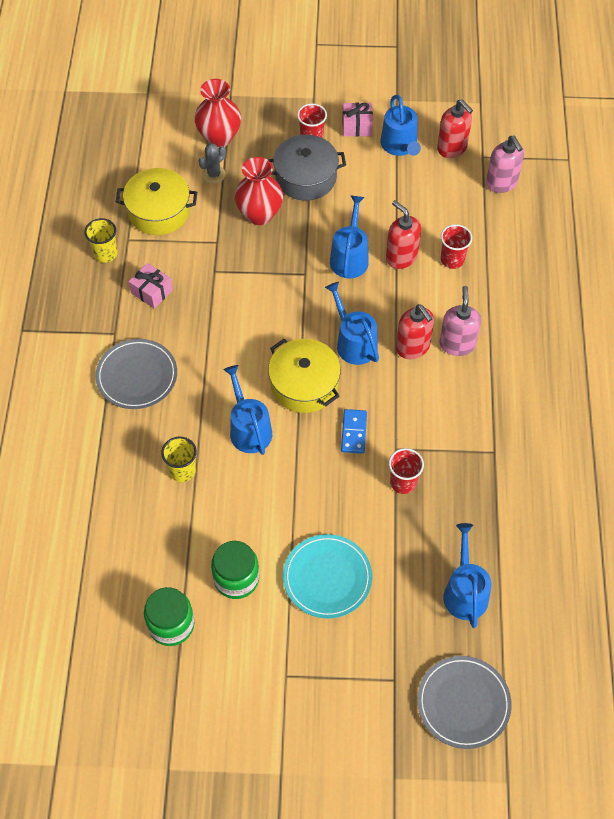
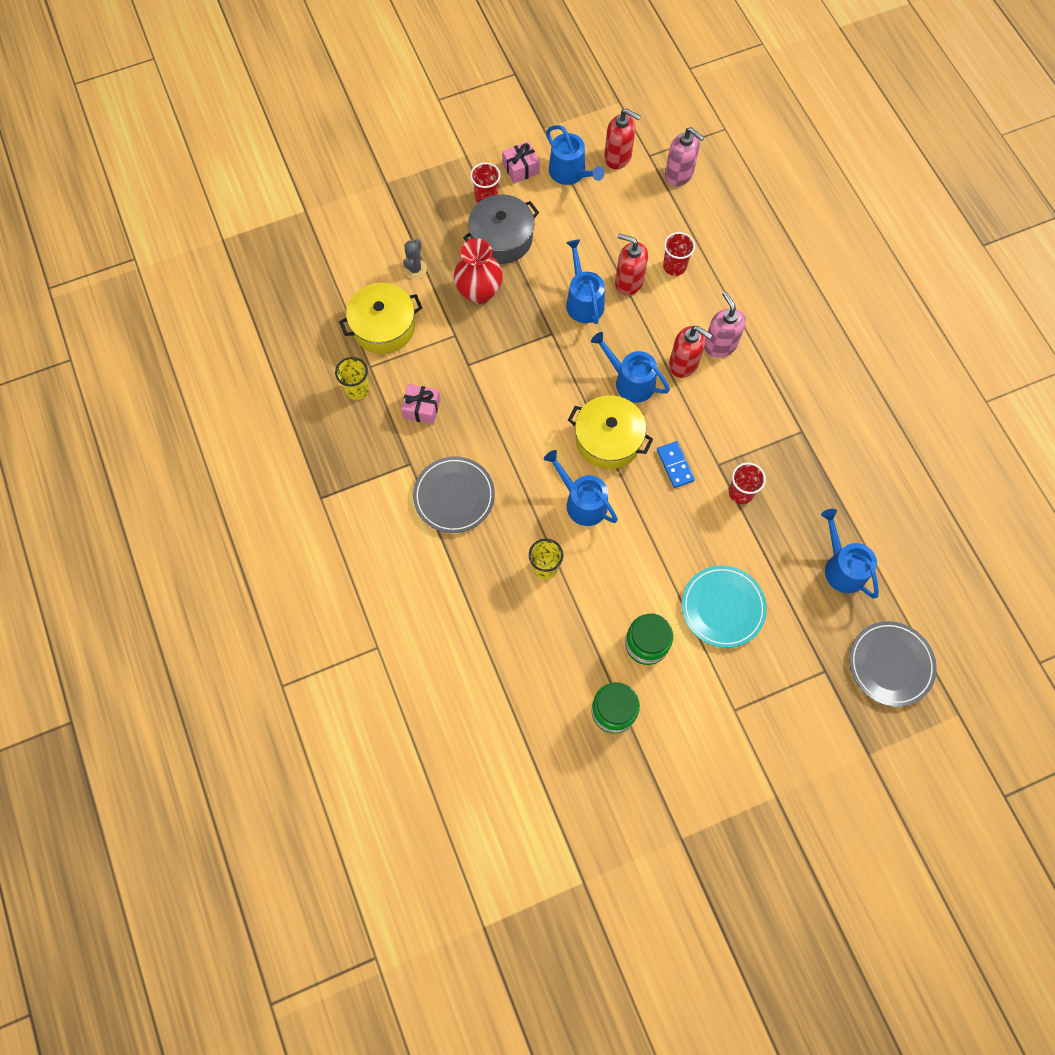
camera: 25 degrees left, 10 degrees up
(219, 137) = (399, 229): red vase -> none

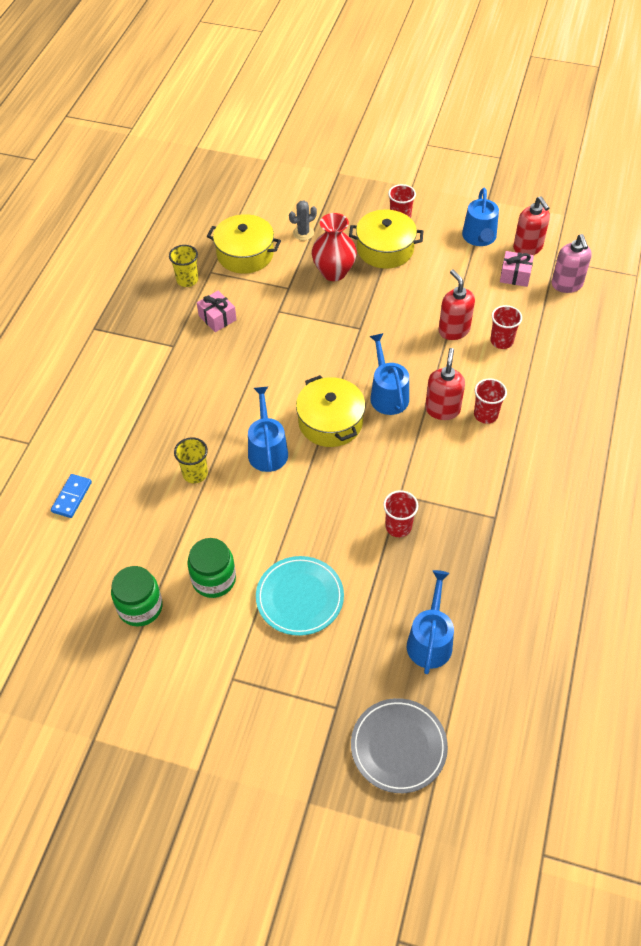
camera: 40 degrees right, 15 degrees down
(454, 496) = (181, 385): grey plate -> none
(501, 238) = (385, 249): grey pot -> yellow pot
(521, 169) = (444, 215): pink gift -> pink gift (515, 275)
(583, 301) = (405, 322): blue watering can -> none
(675, 465) = (364, 472): blue domino -> blue domino (71, 497)
(684, 364) = (442, 409): red soap dispenser -> red soap dispenser turned 150 degrees counterclockwise
(720, 345) = (485, 415): pink soap dispenser -> red cup

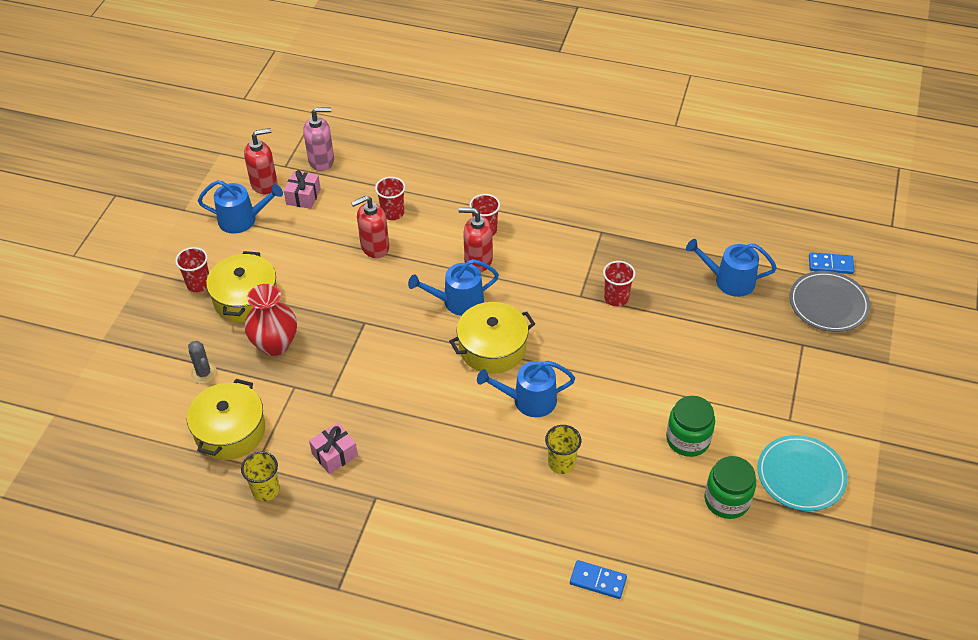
camera: 90 degrees left, 5 degrees down
(300, 597) = (699, 371): turquoise plate -> turquoise plate (801, 475)
(464, 760) = (830, 265): none -> blue domino

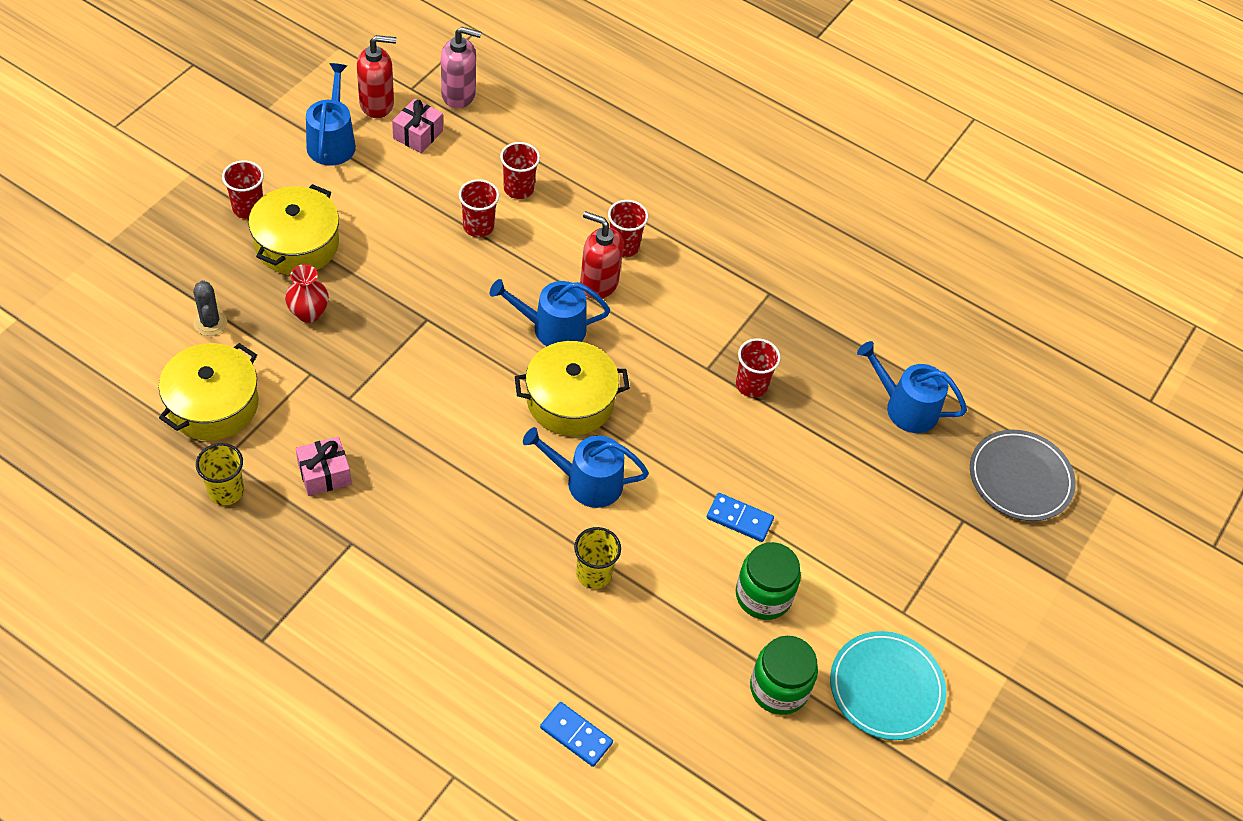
camera: 10 degrees right, 5 degrees up
(242, 219) = (332, 142): blue watering can -> blue watering can turned 105 degrees counterclockwise
(275, 344) = (309, 313): red vase -> red vase, size x0.64
(374, 247) = (478, 226): red soap dispenser -> red cup
(830, 265) = (1046, 427): blue domino -> blue domino (739, 519)

